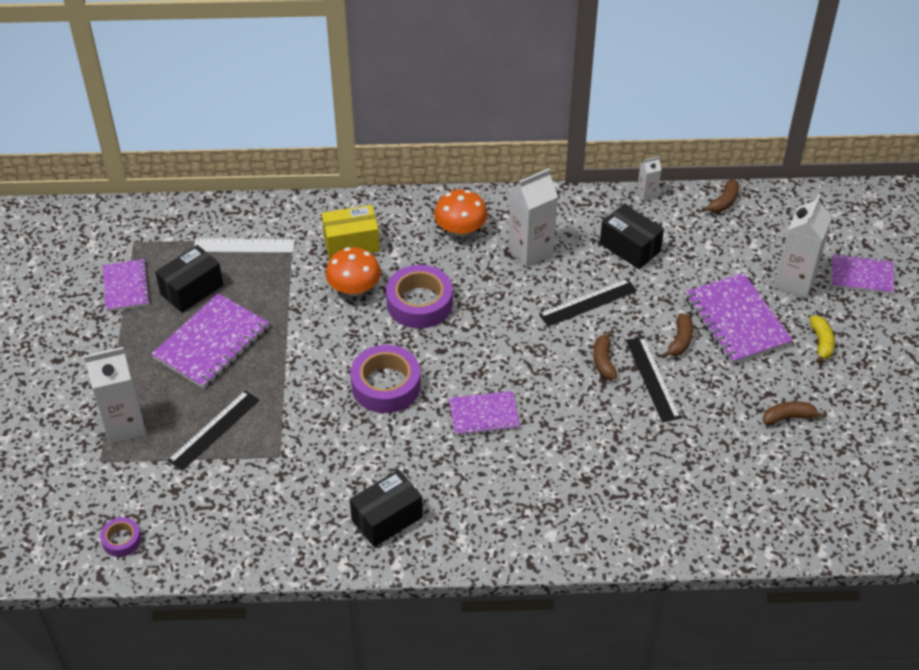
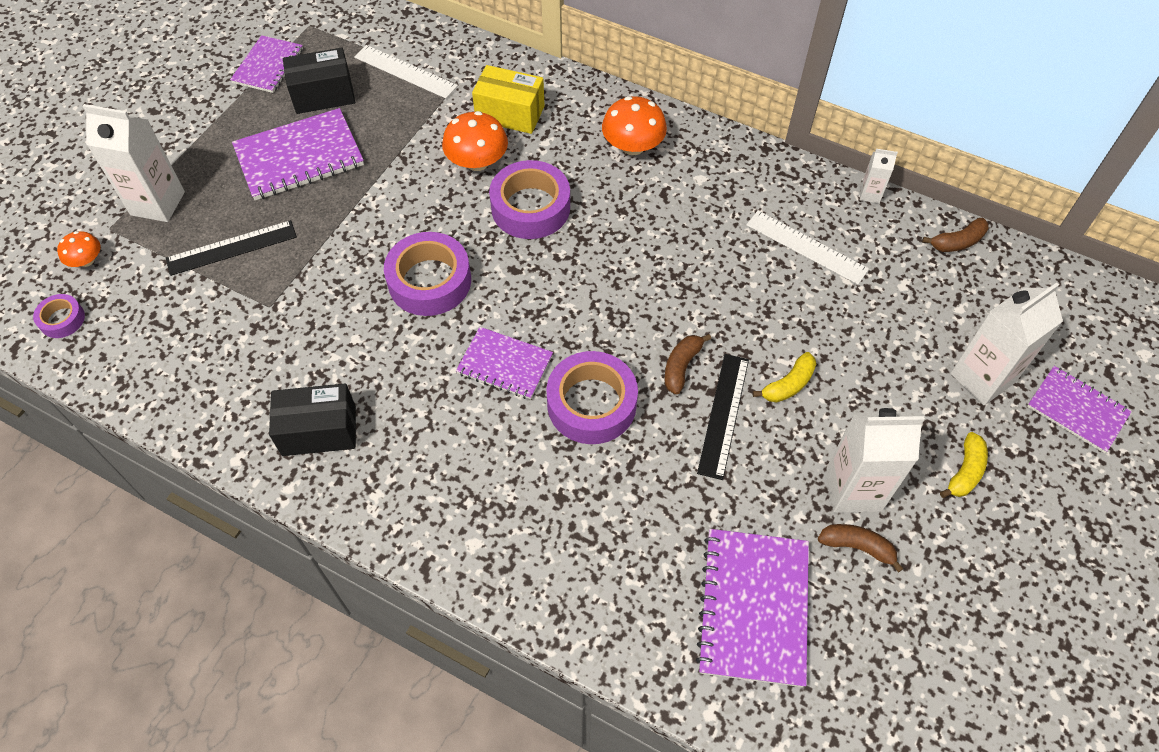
camera: 30 degrees right, 10 degrees up
(102, 491) = (86, 260): none -> orange mushroom
(530, 251) = (691, 202): white carton -> white carton (853, 489)
(562, 412) = (591, 404): none -> purple tape
(588, 302) = (712, 289): black ruler -> none
(629, 247) = (806, 247): black box -> white ruler
(680, 341) = (788, 384): brown banana -> yellow banana
(736, 320) = (874, 392): purple notebook -> purple notebook (753, 607)

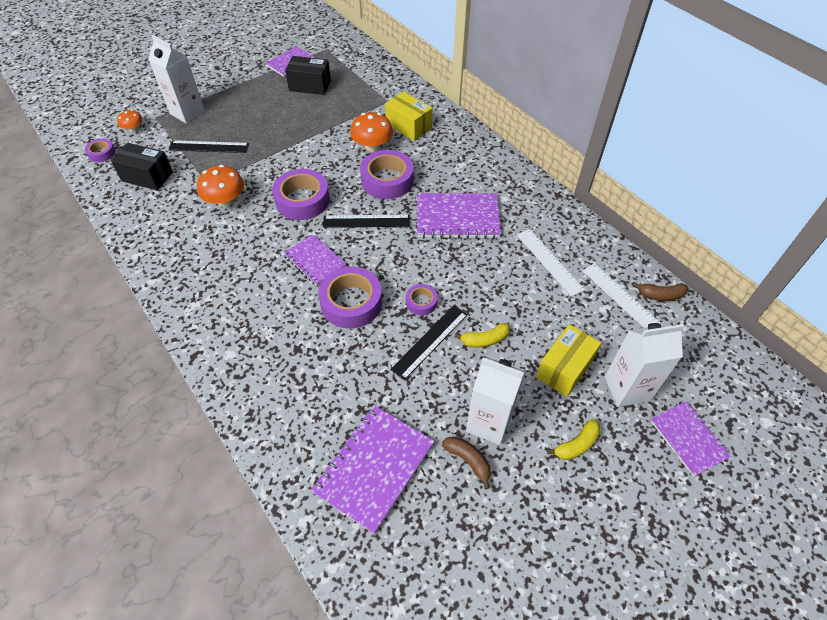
camera: 25 degrees right, 5 degrees down
(299, 157) = (275, 113): purple notebook -> purple notebook (457, 218)
(319, 430) = (188, 257): black box -> black box (147, 176)
(405, 72) = (363, 87): white ruler -> white ruler (621, 298)
(539, 279) = (366, 221): none -> black ruler
(633, 146) = (472, 167): orange mushroom -> orange mushroom (225, 200)
(681, 366) = (421, 302): brown banana -> purple tape
(870, 194) = (614, 245): white carton -> none
(900, 382) = (564, 368): none -> yellow box

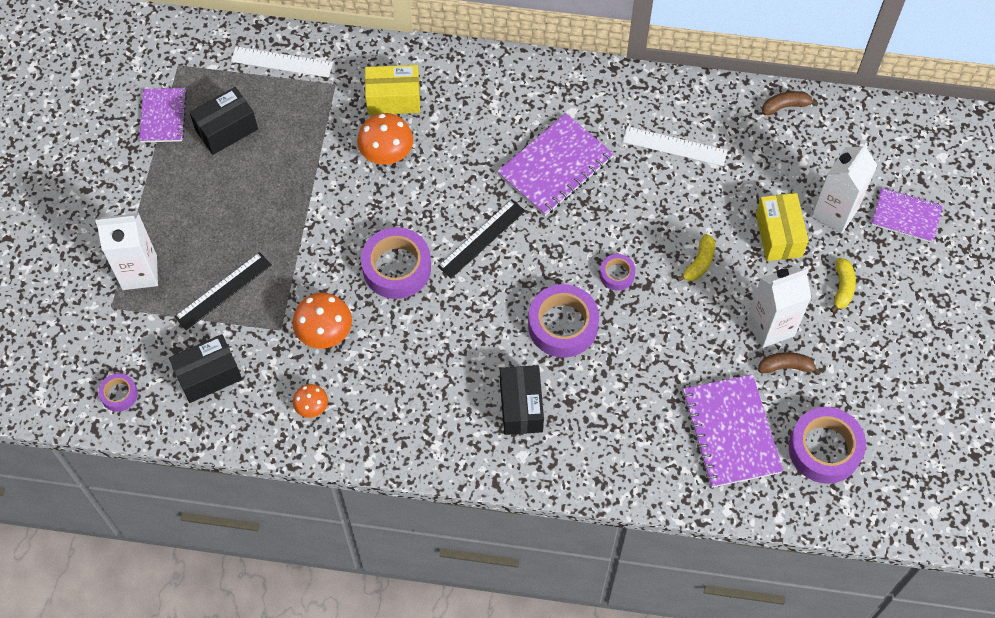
camera: 45 degrees left, 10 degrees up
(133, 129) = (109, 340): orange mushroom -> orange mushroom (311, 406)
(267, 326) = (521, 407): none -> black box
(314, 261) = (485, 316): purple notebook -> none
(387, 180) = (448, 179): purple tape -> purple tape (824, 449)
(430, 341) = (661, 302): black ruler -> none
(621, 298) = (760, 134): white ruler -> white ruler (281, 62)
(660, 295) = (785, 106): brown banana -> brown banana turned 150 degrees counterclockwise

